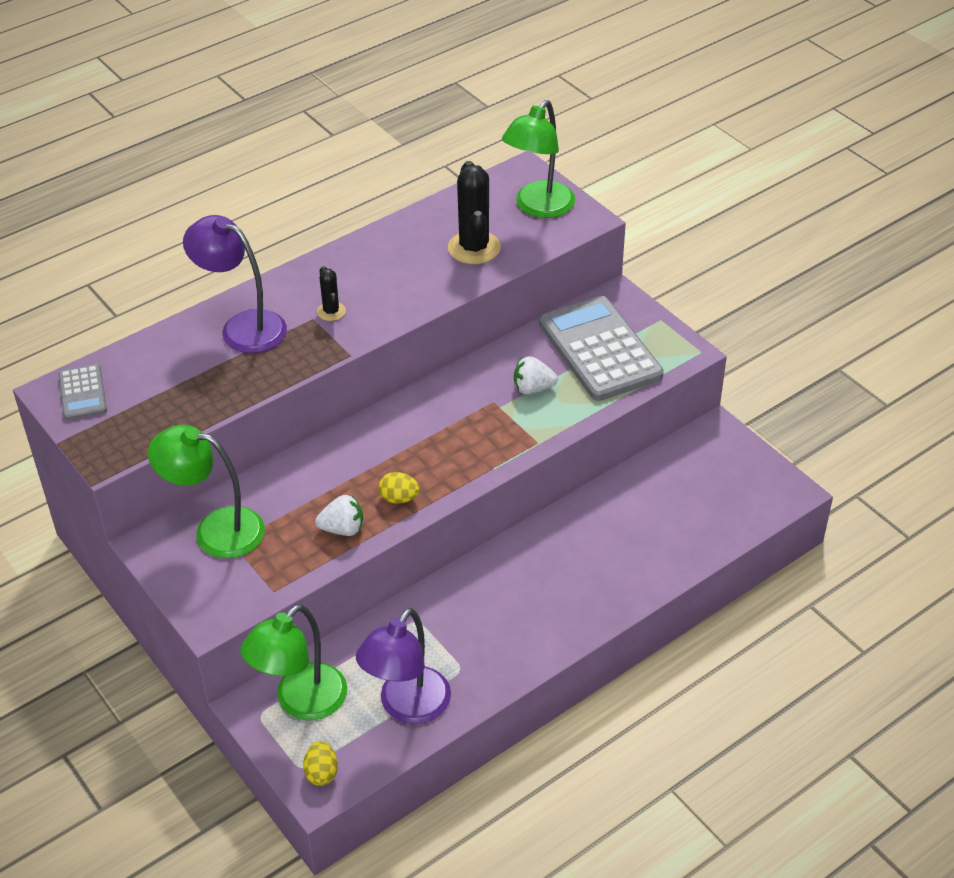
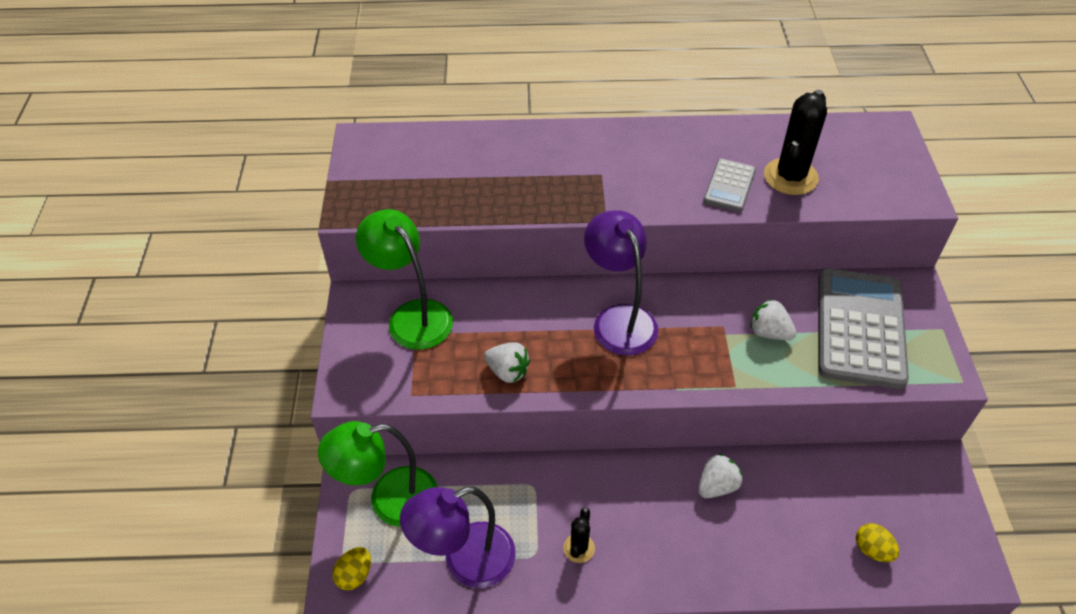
camera: 35 degrees right, 5 degrees up
(82, 393) = (379, 150): grey calculator -> grey calculator (729, 186)
(242, 327) = (540, 154): purple lamp -> purple lamp (619, 319)
(331, 311) = (621, 175): black cactus -> black cactus (579, 548)
(399, 498) = (574, 371): yellow egg -> yellow egg (872, 550)
(538, 207) = (880, 167): green lamp -> none
(565, 538) = (717, 486): none -> white strawberry

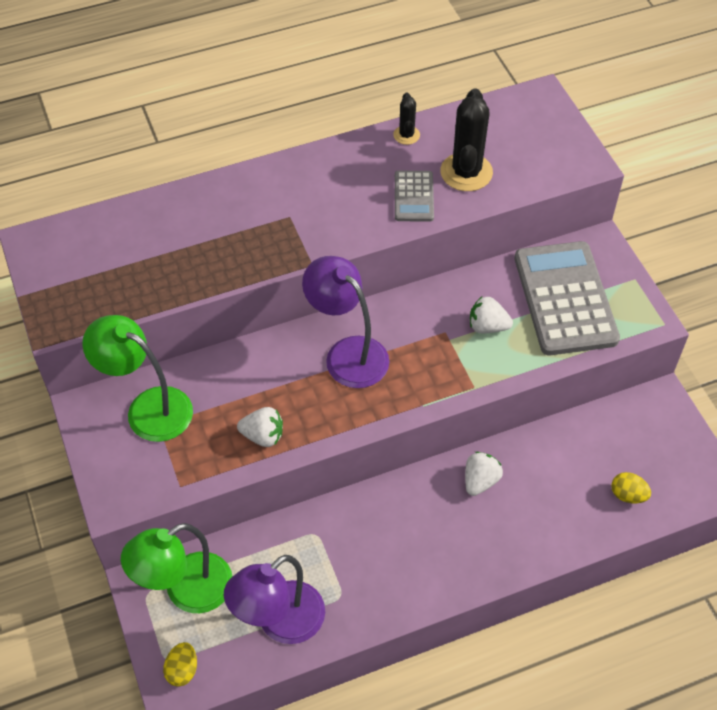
camera: 20 degrees left, 5 degrees up
(579, 548) = (378, 577): black cactus -> black cactus (406, 135)

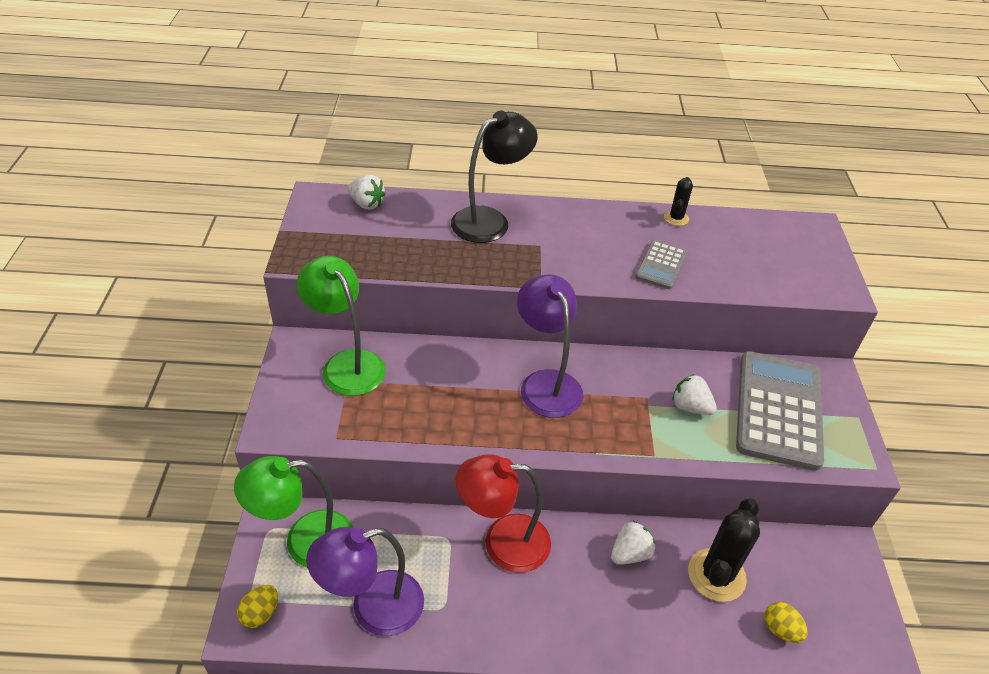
camera: 20 degrees right, 10 degrees down
(226, 205) = (490, 220): none -> black lamp
(263, 436) = (433, 423): white strawberry -> white strawberry (366, 204)
(365, 517) = (502, 542): none -> red lamp
(466, 172) = (719, 262): black cactus -> black cactus (716, 575)

